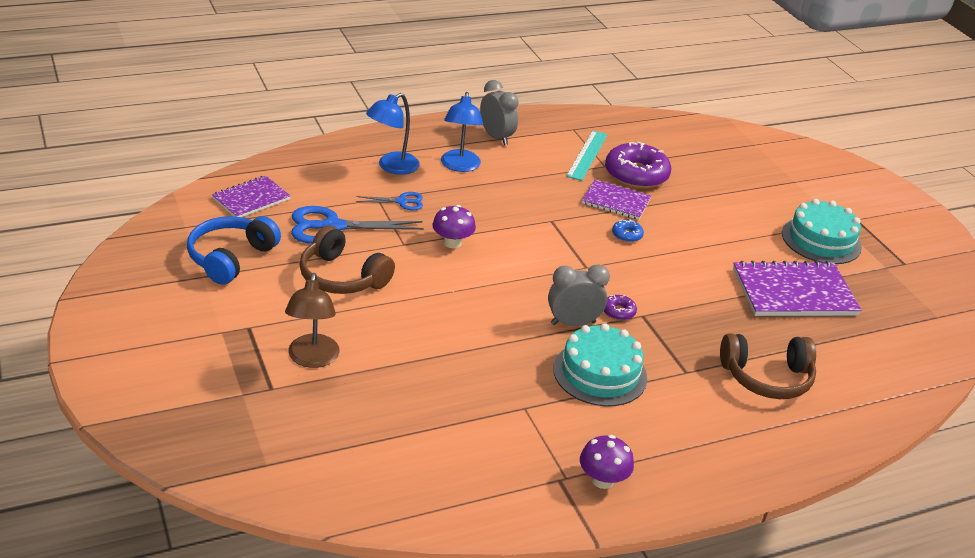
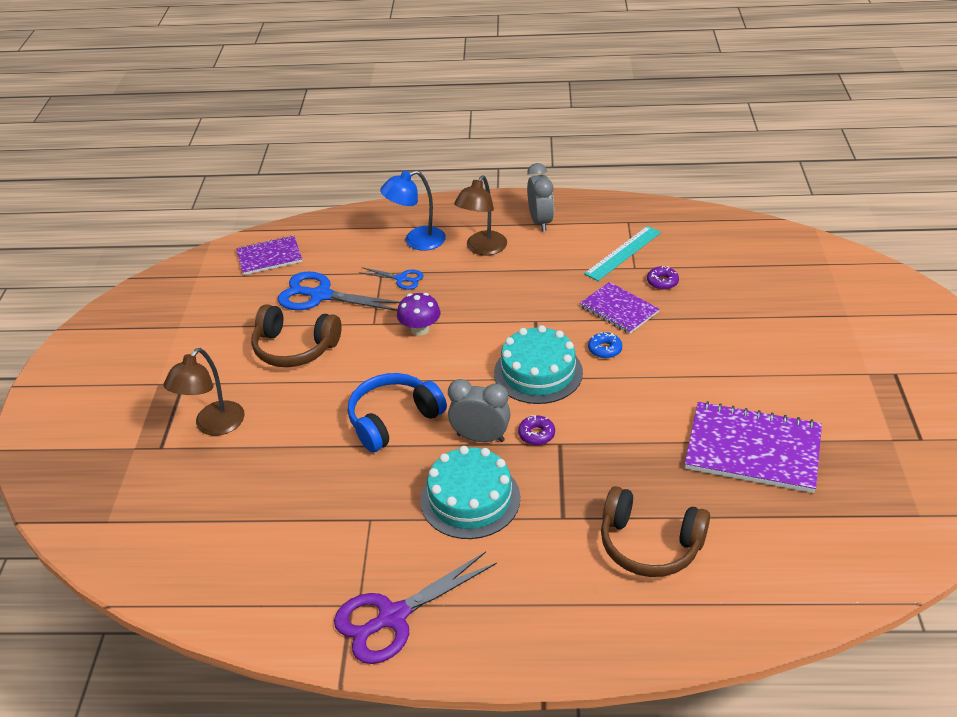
camera: 30 degrees right, 5 degrees up
(231, 258) = (213, 313): blue headphones -> blue headphones (393, 419)
(342, 277) = (295, 348): brown headphones -> brown headphones turned 45 degrees counterclockwise
(460, 166) = (482, 249): blue lamp -> brown lamp
(602, 480) = (392, 617): purple mushroom -> purple scissors
(636, 174) = (662, 282): purple donut -> purple donut, size x0.44
(821, 240) = (831, 392): turquoise cake -> turquoise cake (538, 372)

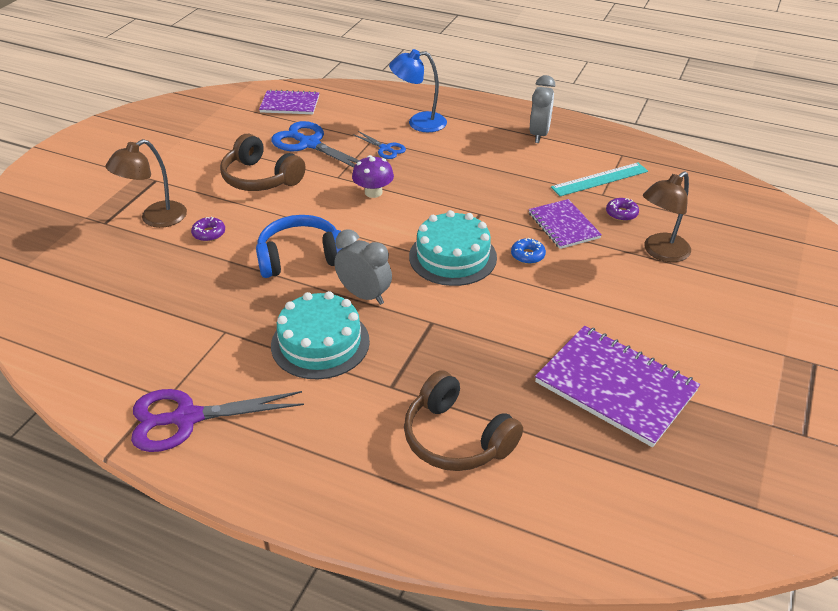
camera: 20 degrees right, 0 degrees up
(482, 249) = (472, 143): brown lamp -> brown lamp (660, 252)
(536, 434) = (416, 308): purple donut -> purple donut (209, 233)

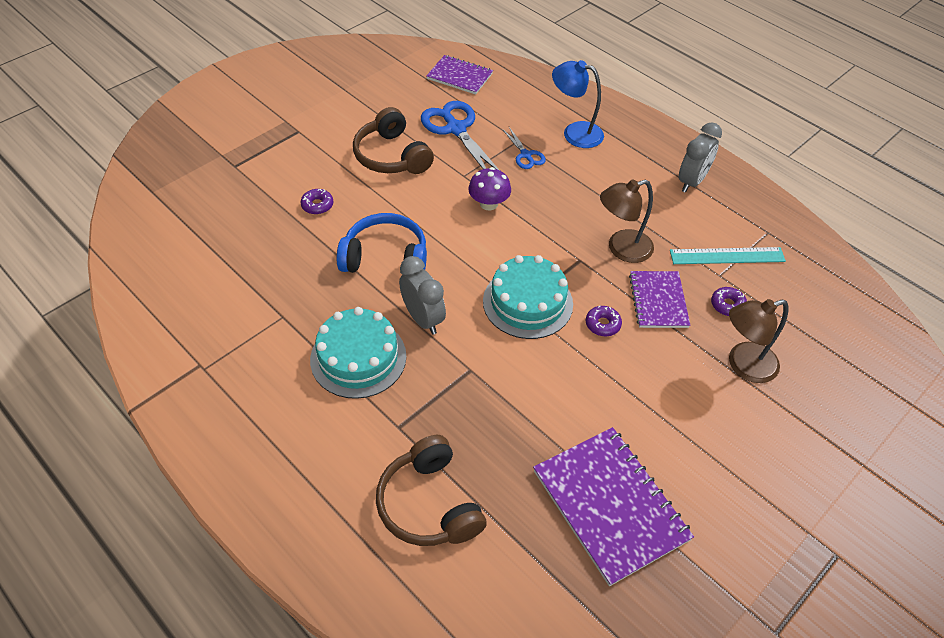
camera: 20 degrees right, 10 degrees up
(155, 219) = (279, 175): brown lamp -> brown lamp (621, 249)
(186, 418) = (210, 396): purple scissors -> none
(527, 255) = (602, 324): blue donut -> purple donut

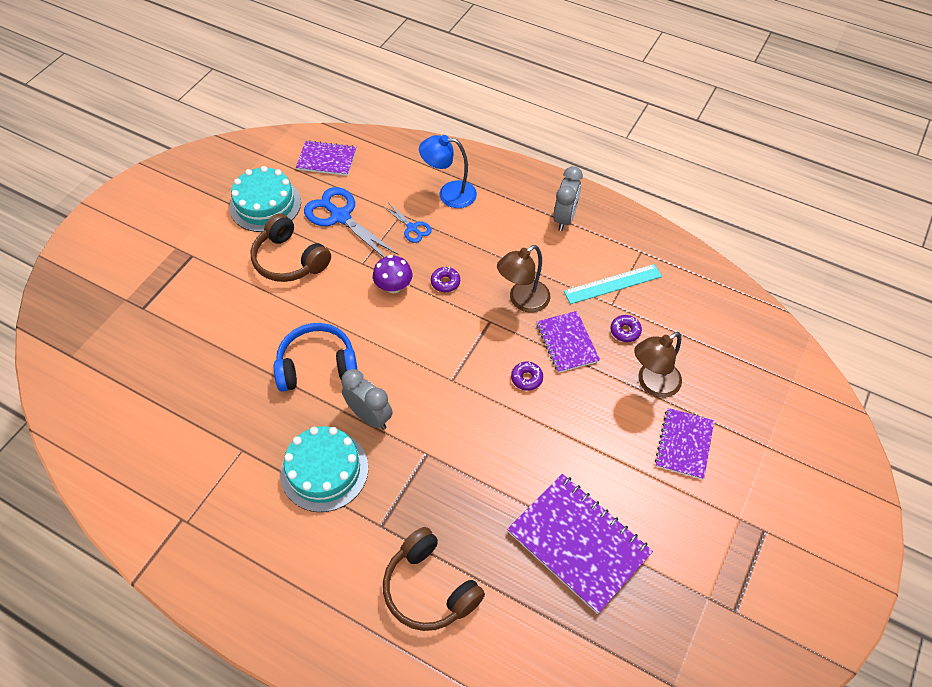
camera: 15 degrees left, 5 degrees up
(317, 205) = (236, 329): purple donut -> purple donut (445, 282)
(527, 302) = (457, 375): turquoise cake -> turquoise cake (265, 204)
(763, 436) = (684, 444): none -> purple notebook

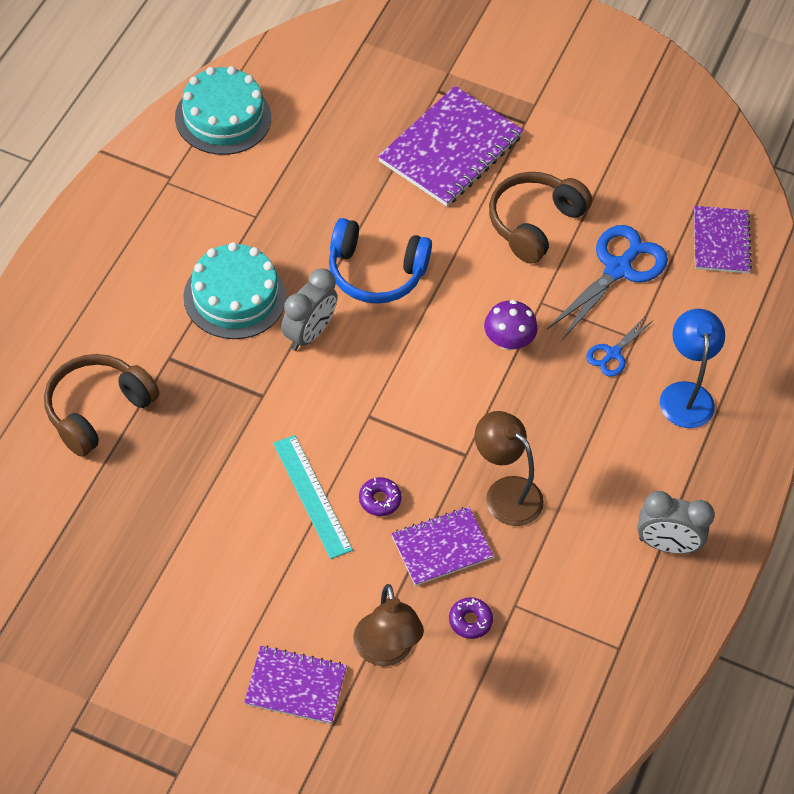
camera: 80 degrees right, 0 degrees up
(265, 204) = (623, 184): turquoise cake -> turquoise cake (223, 117)
(317, 365) = (375, 272): blue headphones -> blue headphones turned 120 degrees clockwise
(445, 282) = (523, 399): purple donut -> none
(578, 542) = (154, 559): purple notebook -> purple notebook (451, 149)
(613, 284) = (552, 607): turquoise ruler -> turquoise ruler (312, 496)
(652, 384) = (385, 652): brown lamp -> brown lamp turned 150 degrees counterclockwise

